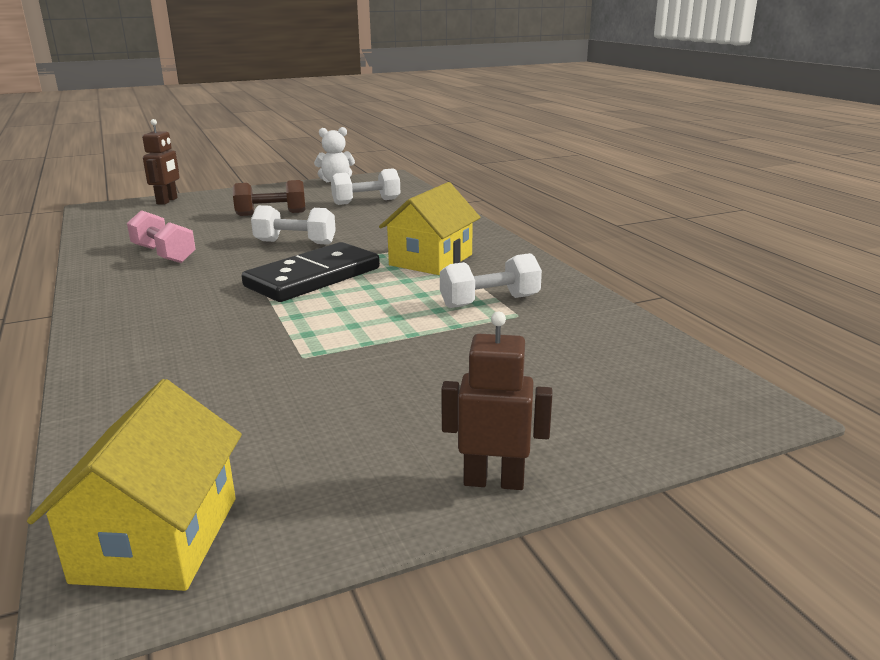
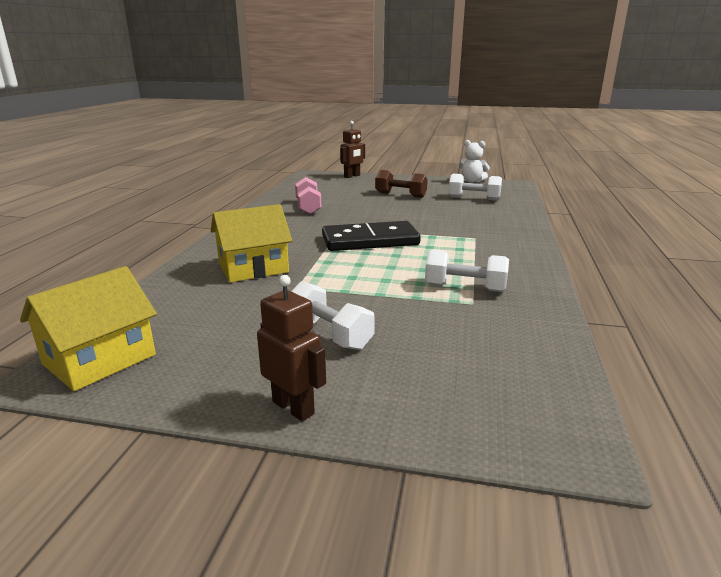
camera: 35 degrees right, 0 degrees up
(295, 242) = (390, 216): white dumbbell -> white dumbbell (329, 334)
(431, 260) = (463, 248): yellow house -> yellow house (253, 268)

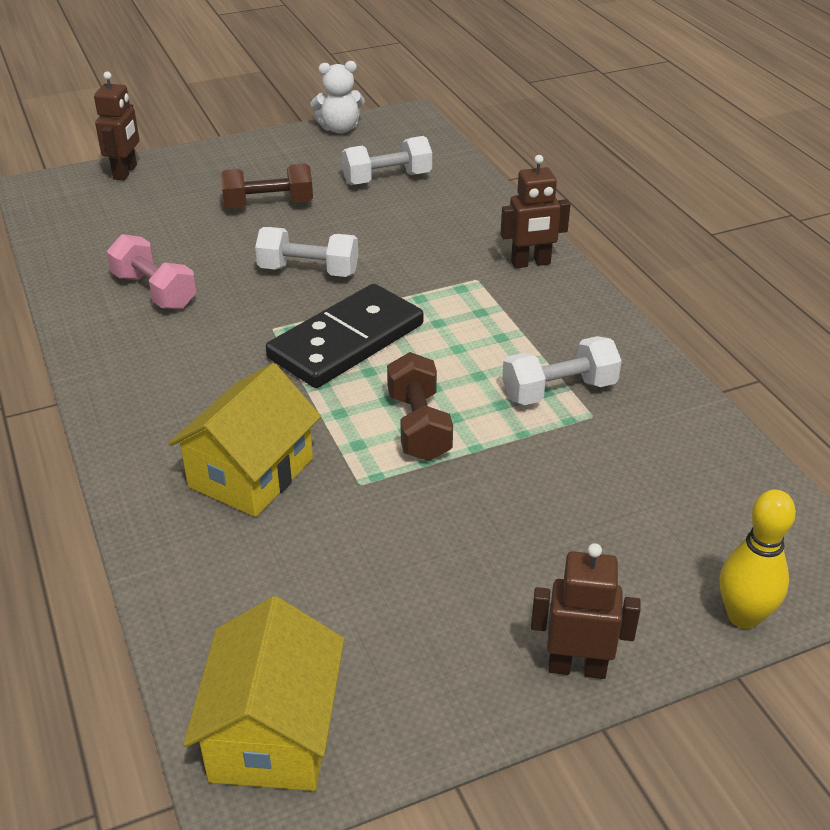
camera: 35 degrees left, 15 degrees up
(329, 334) = (494, 545): white dumbbell -> white dumbbell (308, 271)
(360, 277) = (419, 426): none -> brown dumbbell
(451, 435) = (743, 616): none -> yellow bowling pin
(517, 239) = (531, 263): none -> brown robot

